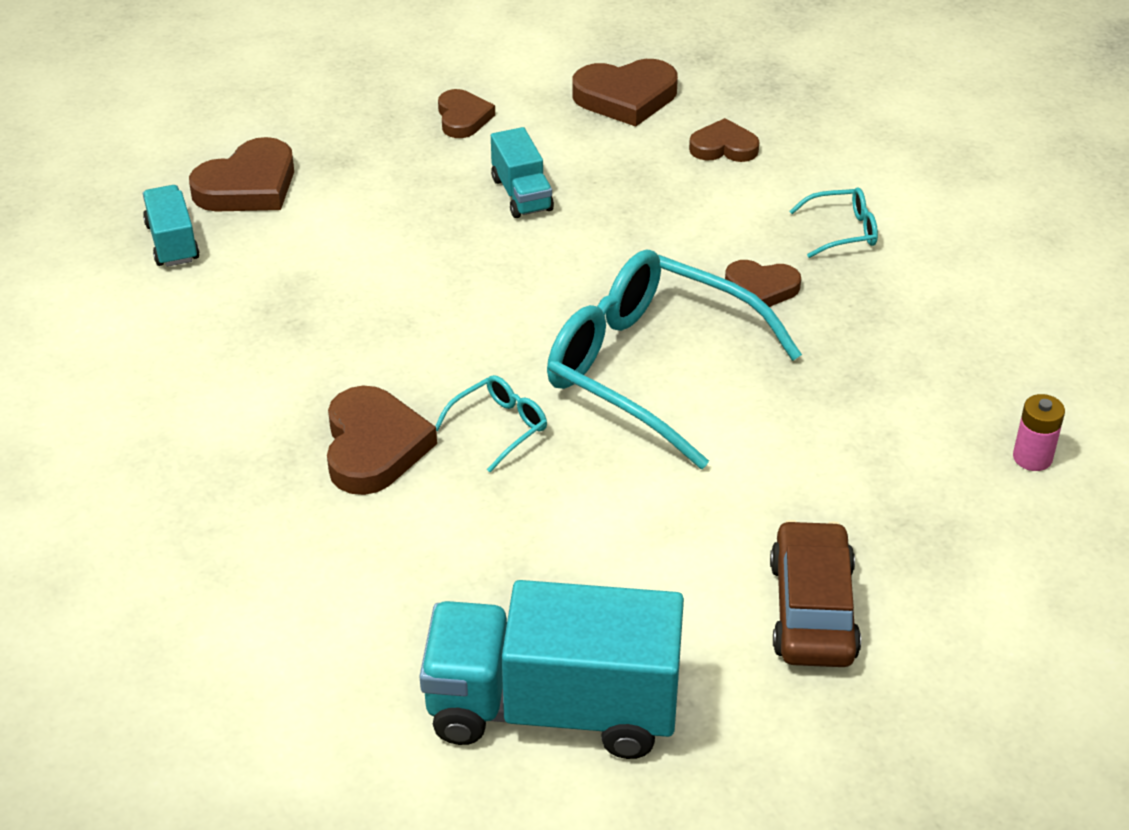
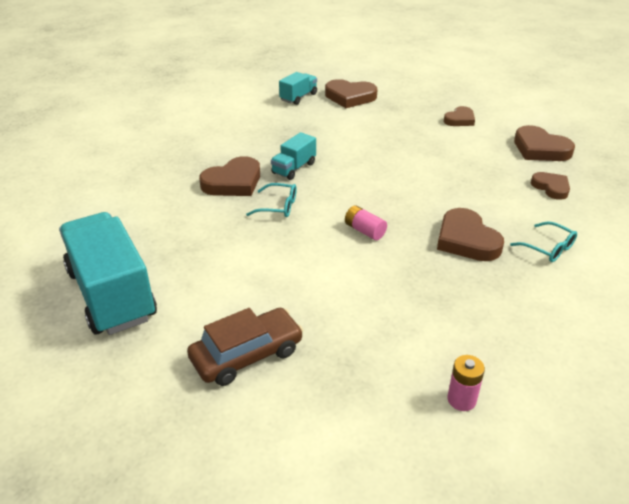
camera: 55 degrees right, 5 degrees down
(521, 194) = (433, 151): turquoise truck -> turquoise truck (294, 168)
(650, 369) = (364, 231): turquoise glasses -> pink battery
(761, 288) = (466, 240): brown heart -> brown heart, size x1.59

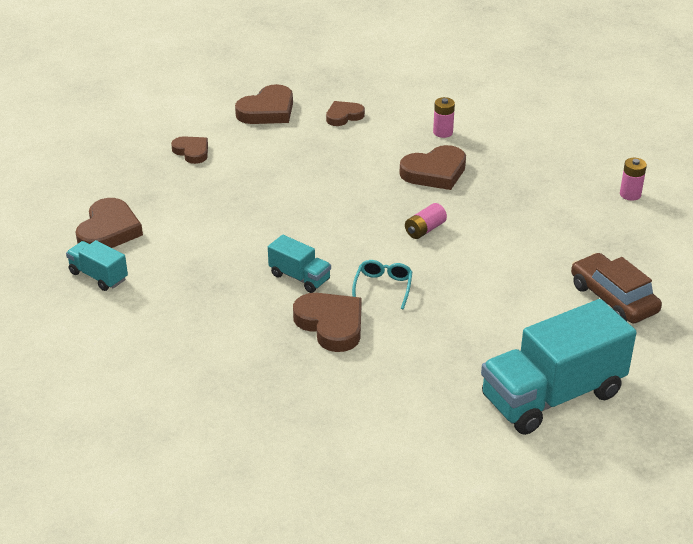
camera: 90 degrees left, 0 degrees up
(548, 248) = (443, 132): turquoise glasses -> pink battery

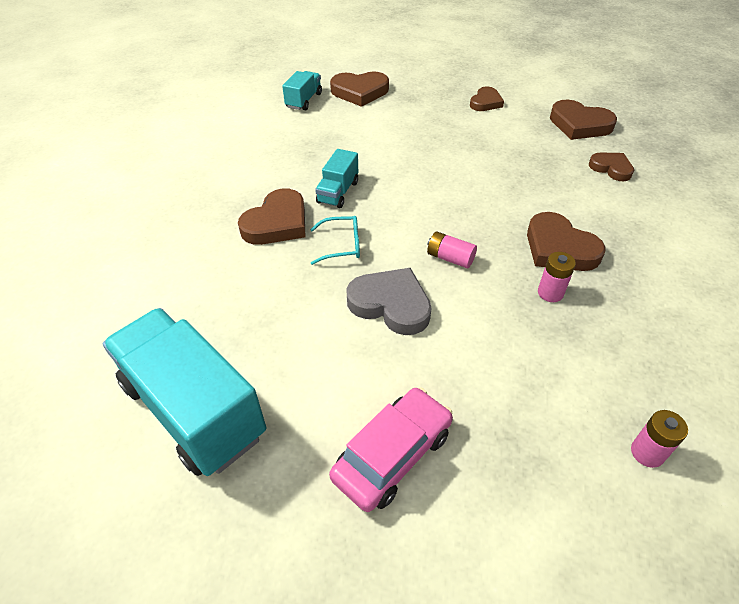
camera: 75 degrees right, 10 degrees up
(443, 132) = (642, 241): pink battery -> pink battery (550, 293)
(469, 272) = (391, 304): none -> grey heart
(613, 298) = (392, 455): brown car -> pink car

